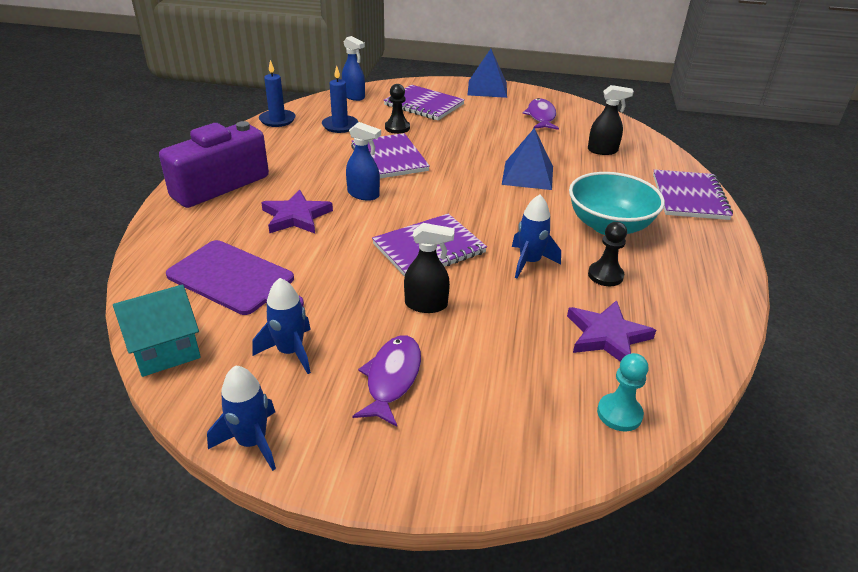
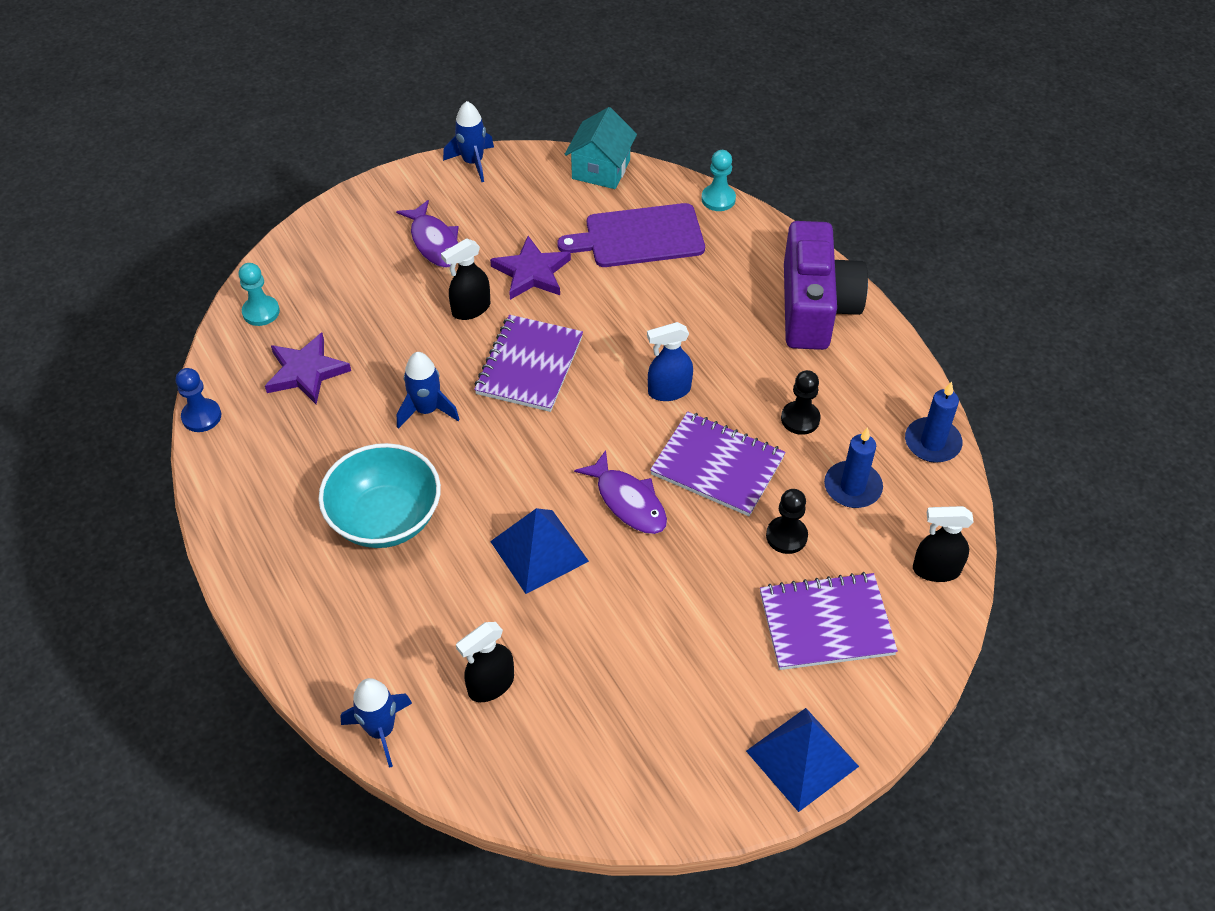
camera: 140 degrees right, 15 degrees up
(139, 269) = (718, 199): none -> turquoise pawn
(290, 352) = (522, 216): blue rocket -> blue rocket (381, 730)
(296, 216) = (687, 322): purple star -> purple star (532, 272)
(354, 96) = (935, 570): blue spray bottle -> black spray bottle
(541, 116) = (644, 724): purple fish -> purple fish (628, 501)
(605, 275) = (346, 440): black pawn -> black pawn (800, 419)
(689, 197) = (322, 646): purple notebook -> none
(725, 352) = (201, 416): none -> blue pawn

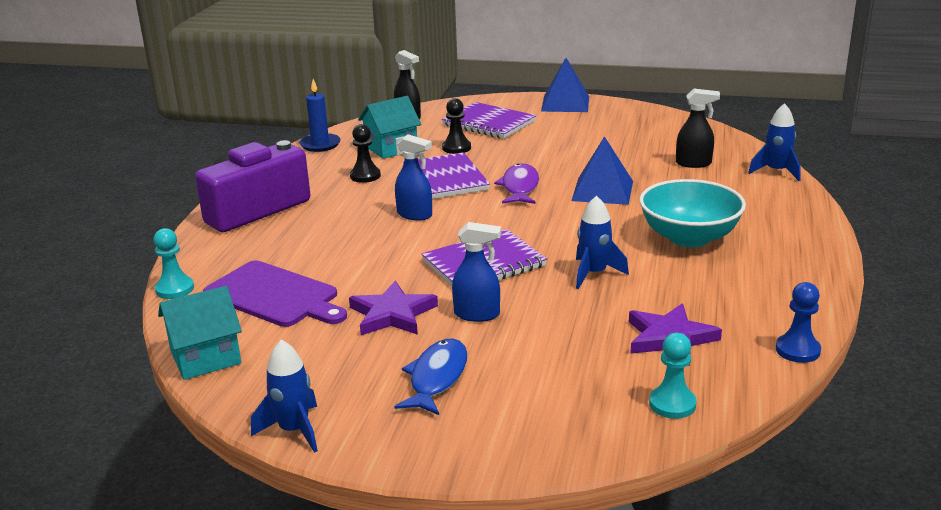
camera: 135 degrees left, 25 degrees down
(434, 242) = (436, 378): purple fish -> blue fish
(470, 309) = (477, 314): black spray bottle -> blue spray bottle
(852, 487) = (391, 148): blue candle -> turquoise house

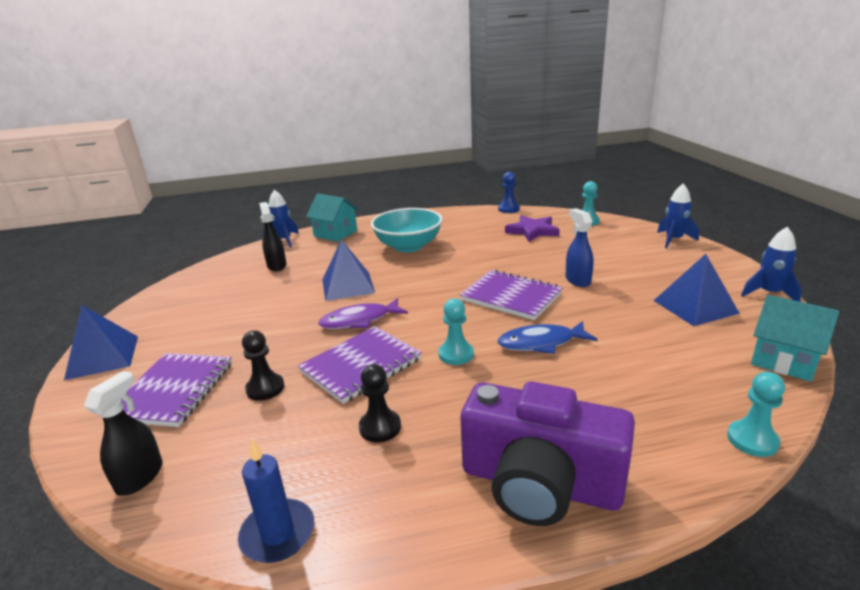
camera: 115 degrees left, 0 degrees up
(275, 296) = (671, 369): purple cutting board -> none
(336, 361) = (695, 306): none -> blue pyramid
(391, 148) = (277, 443): turquoise house -> turquoise house (335, 233)
(392, 314) = (618, 307): purple star -> none
(415, 215) = (456, 354): blue spray bottle -> turquoise pawn
(436, 378) = (656, 272): blue fish -> blue fish (541, 343)
(594, 274) = (484, 261): blue rocket -> blue rocket (673, 240)

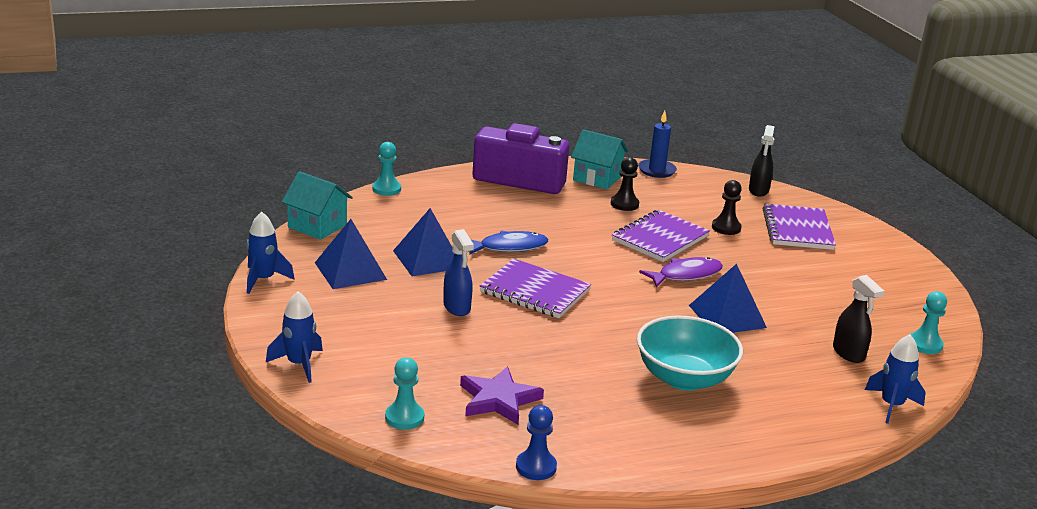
camera: 170 degrees right, 0 degrees up
(103, 357) = (898, 256): blue pyramid -> blue pyramid (428, 259)
(335, 233) = (820, 417): turquoise house -> turquoise house (597, 178)
(456, 354) = (582, 242): turquoise pawn -> turquoise pawn (925, 344)

